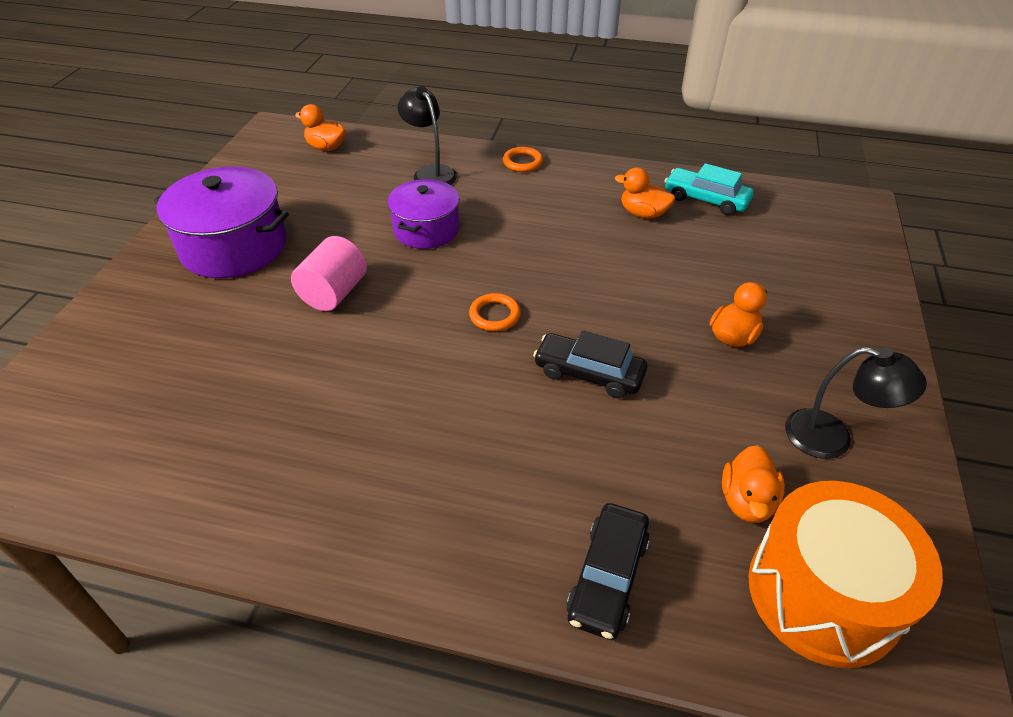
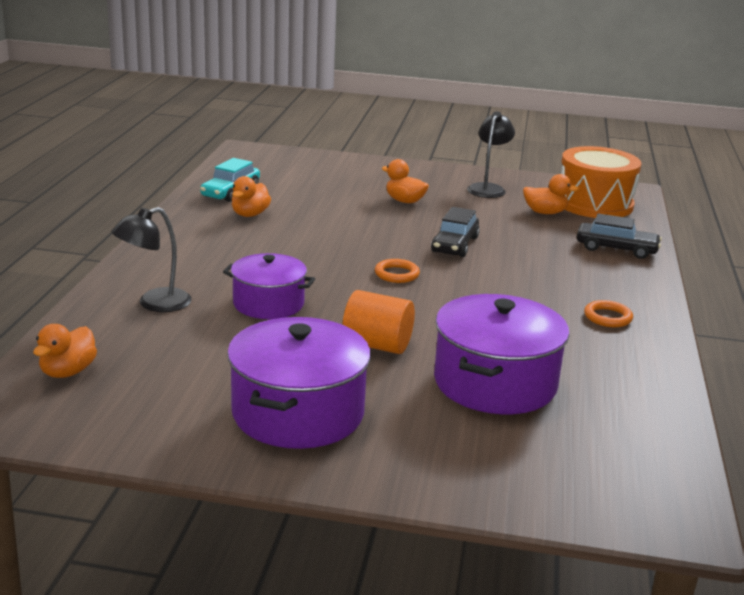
camera: 95 degrees left, 20 degrees down
(240, 368) = (495, 383): none -> purple pot
(334, 293) = (377, 345): pink cylinder -> orange cylinder
(522, 162) = (146, 257): orange ring -> orange ring (607, 317)

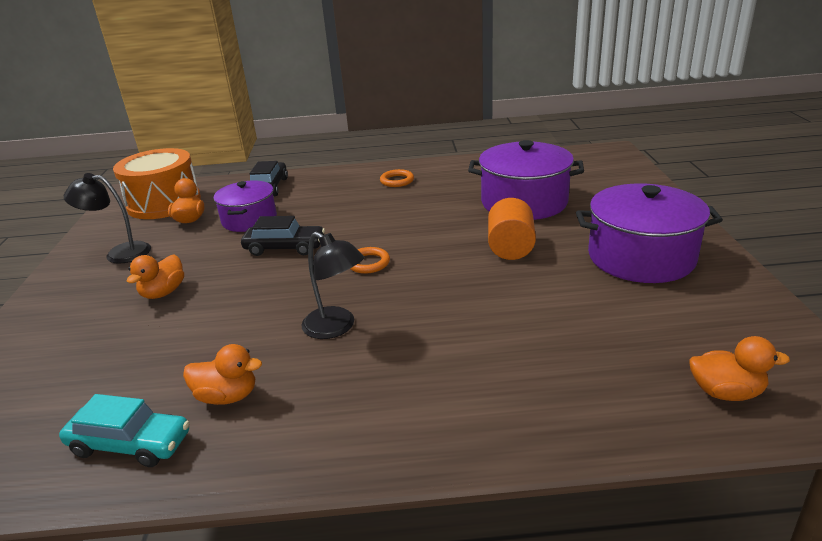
camera: 100 degrees left, 5 degrees up
(154, 303) = (536, 388): black lamp -> black lamp (336, 327)
(268, 304) = (478, 314): purple pot -> purple pot (249, 220)

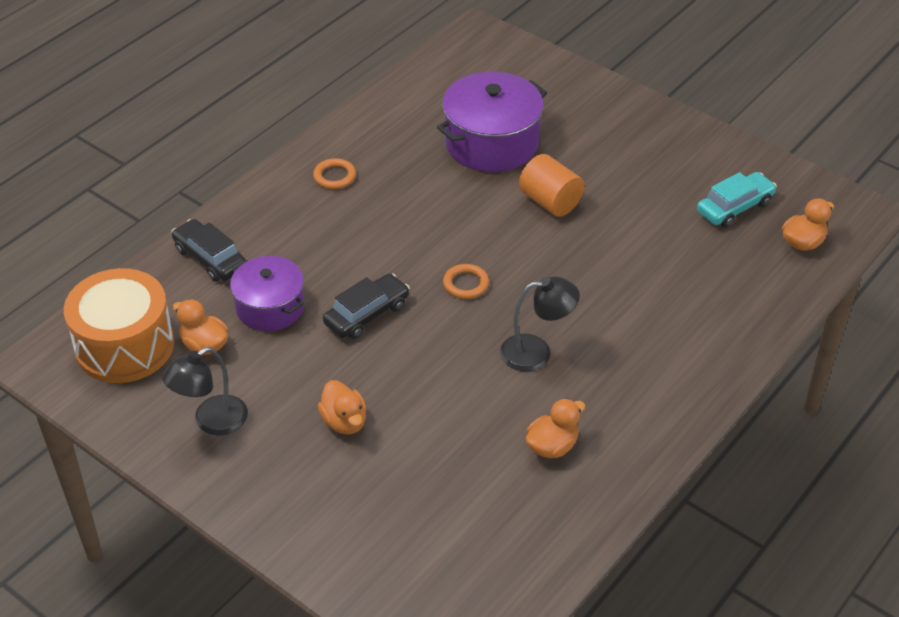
camera: 50 degrees left, 15 degrees up
(130, 444) = (549, 515): turquoise car -> turquoise car (735, 207)
(641, 257) = (648, 158): purple pot -> none

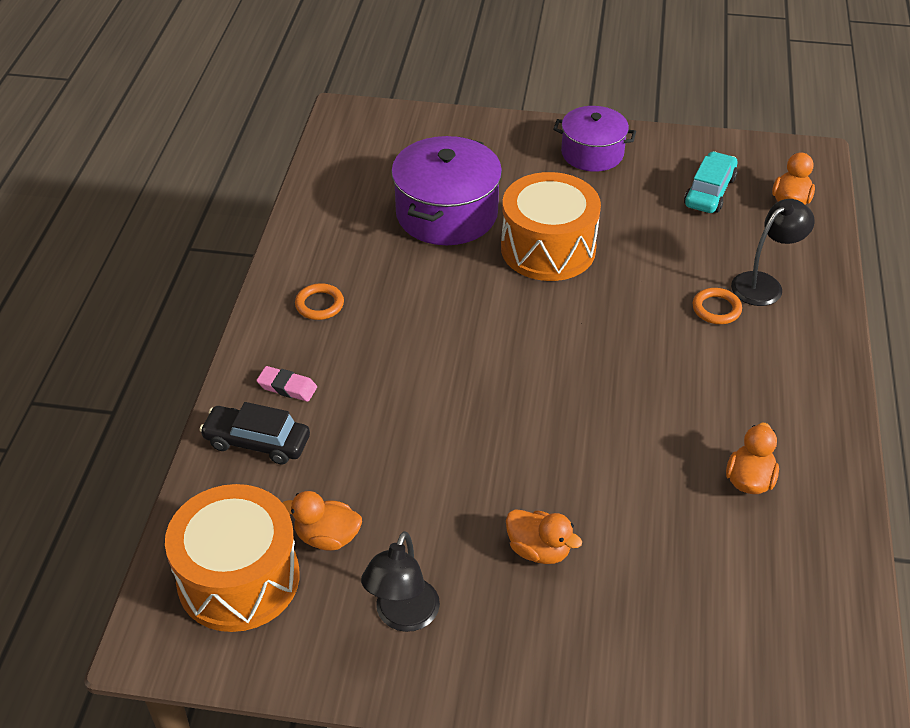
camera: 30 degrees left, 0 degrees up
(262, 228) = (287, 387): none -> pink eraser
(270, 307) = (364, 466): purple pot -> purple pot (592, 153)
(367, 314) = (468, 430): black car -> none
(466, 284) = (538, 359): orange ring -> orange ring (716, 309)
(536, 352) = (658, 396): black lamp -> black lamp (764, 284)
(550, 202) = (548, 248): orange cylinder -> orange drum

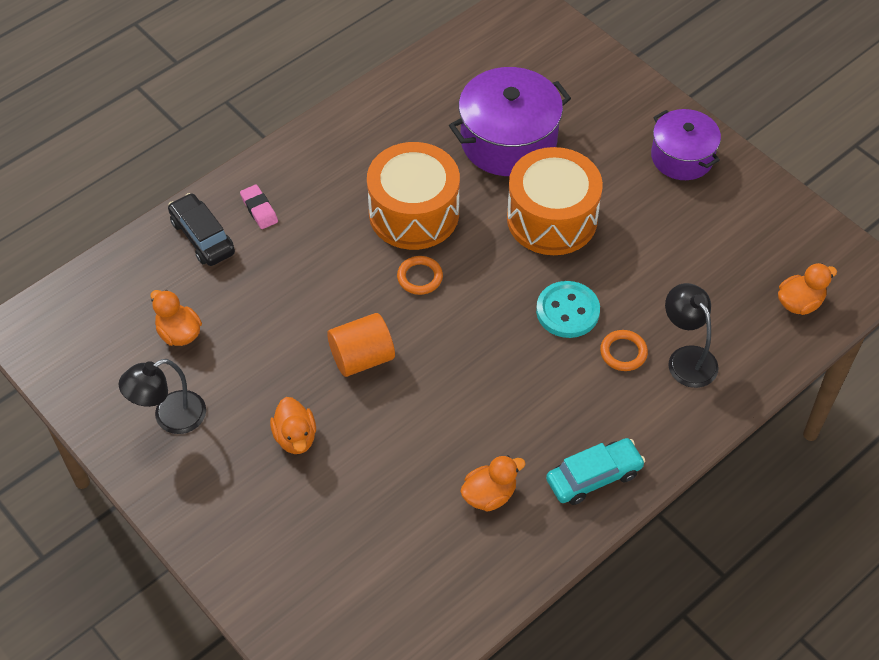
camera: 40 degrees right, 10 degrees up
(238, 579) = (104, 322): orange drum -> orange drum (414, 213)
(319, 304) = (342, 159): orange ring -> orange ring (420, 277)
(520, 446) = (362, 358): none -> orange cylinder
(640, 306) = (567, 311): none -> turquoise button
(710, 191) = (740, 251): turquoise car -> turquoise car (594, 477)
(764, 284) = (686, 358): black lamp -> black lamp turned 120 degrees counterclockwise

